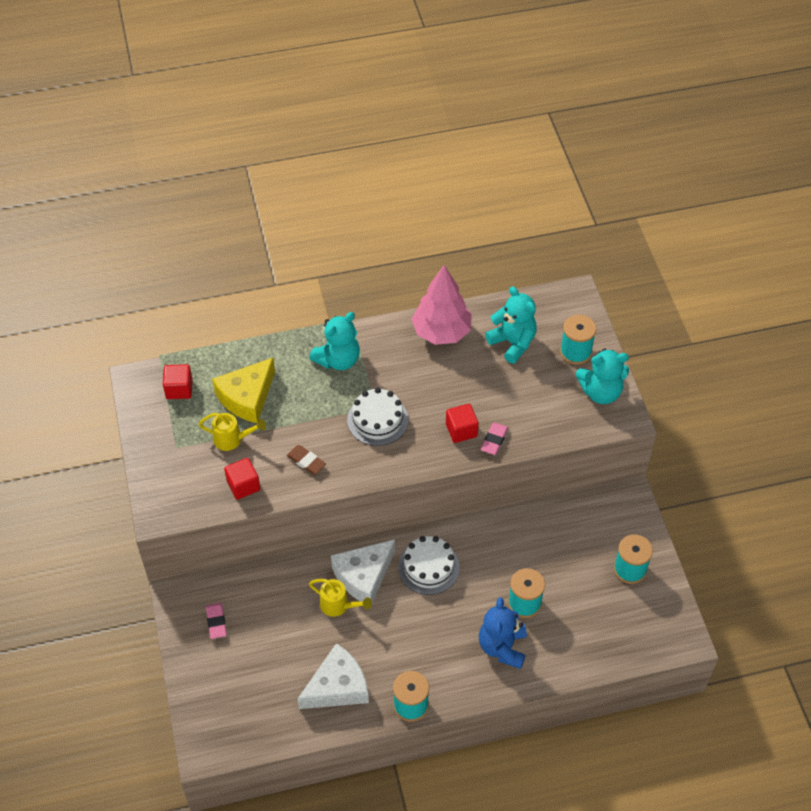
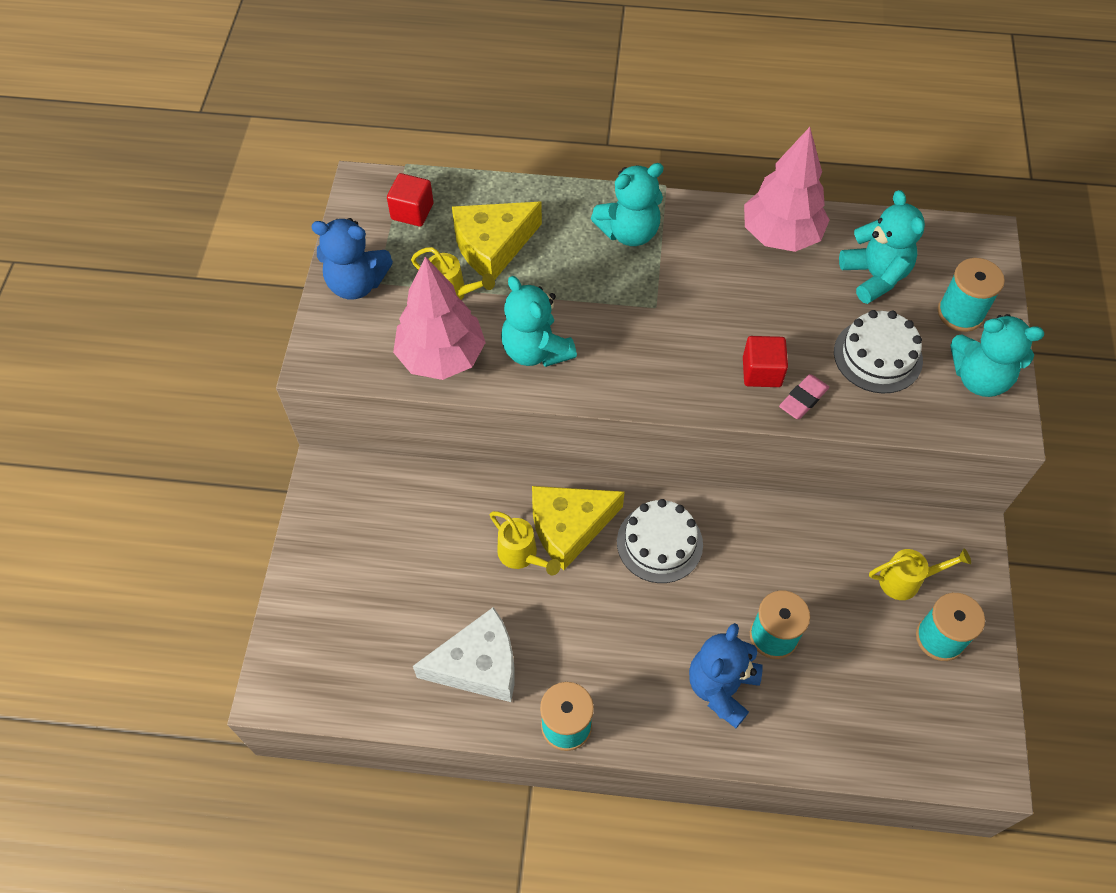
camera: 20 degrees right, 5 degrees up
(161, 452) = (356, 284): none -> blue teddy bear
(216, 622) = (359, 524): pink eraser -> none
(243, 485) = (441, 357): red cube -> pink tree
(306, 461) = (536, 350): brown eraser -> turquoise teddy bear
(363, 576) = (569, 527): white cheese -> yellow cheese
(377, 420) = (652, 324): white cake -> white cake (878, 356)
(597, 539) = (906, 580): none -> yellow watering can

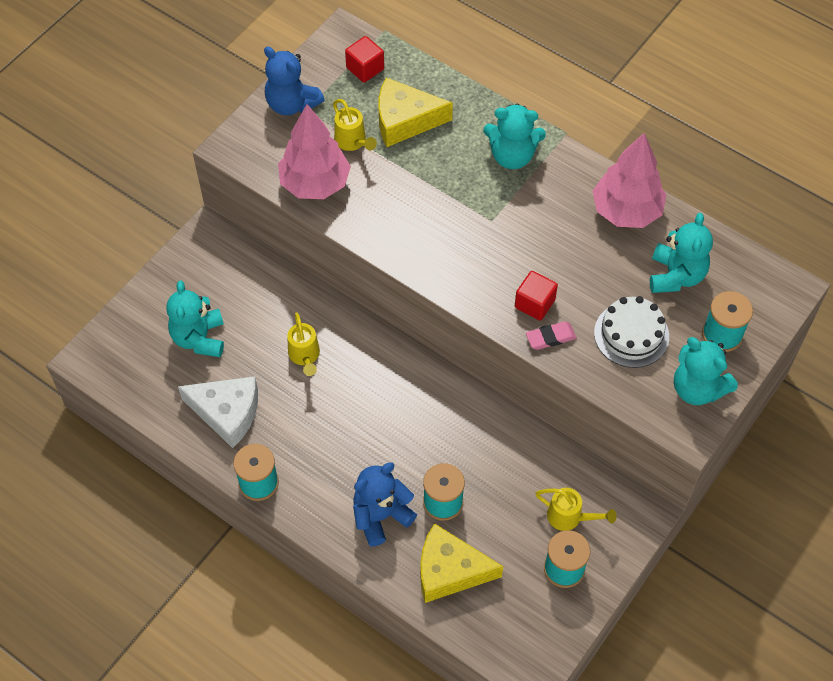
camera: 30 degrees right, 0 degrees up
(536, 350) = (383, 210): turquoise teddy bear -> turquoise teddy bear (199, 338)
(569, 527) = (351, 354): yellow cheese -> yellow cheese (449, 570)
(659, 543) = (407, 397): white cake -> none

